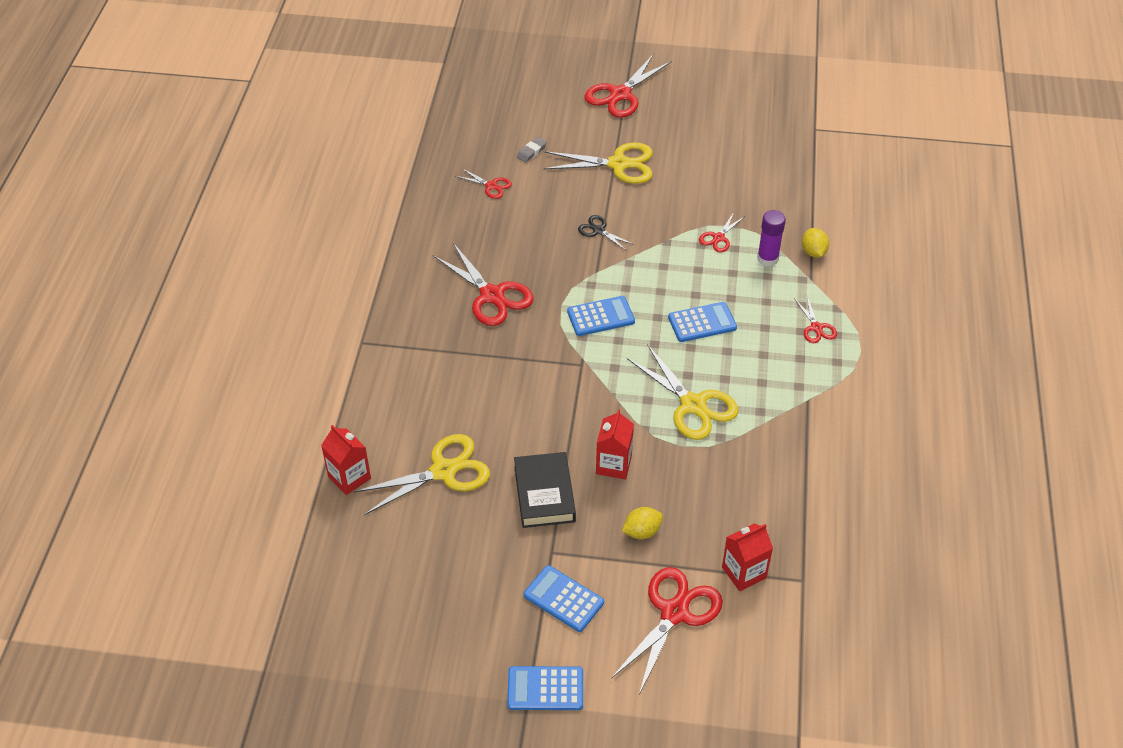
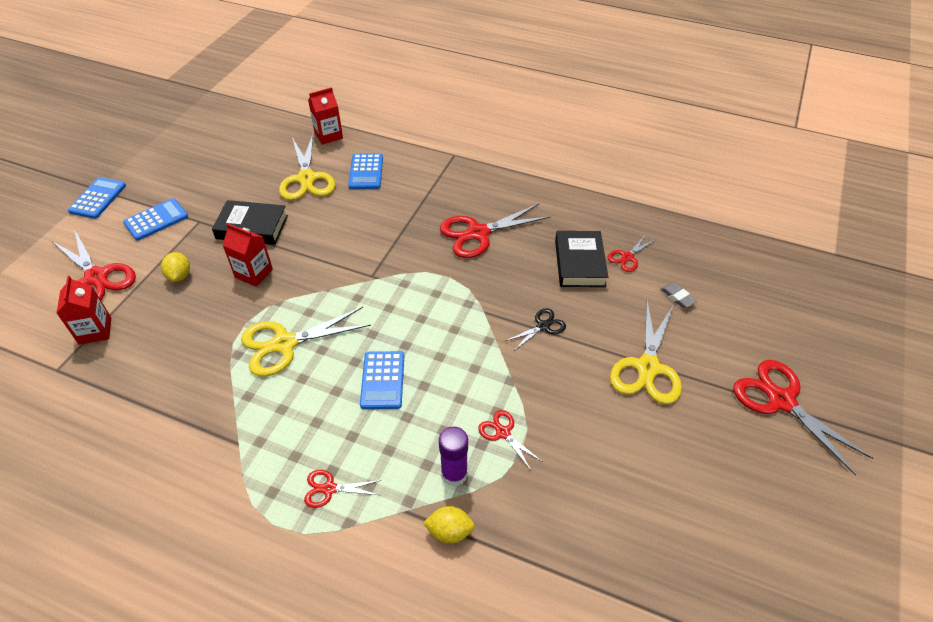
camera: 105 degrees right, 0 degrees up
(510, 216) = (579, 263): none -> black book
(600, 317) = (423, 301): blue calculator -> blue calculator (366, 172)

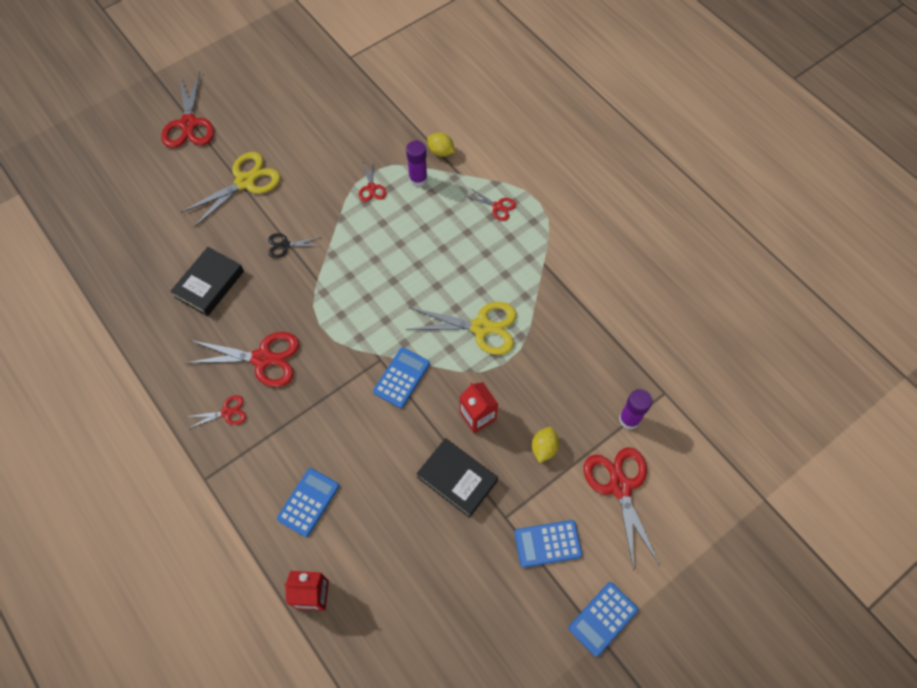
camera: 150 degrees left, 15 degrees up
(95, 331) = (629, 419): red carton -> purple glue stick
(307, 179) = (373, 526): yellow scissors -> none
(382, 380) = (425, 261): blue calculator -> blue calculator (401, 378)
(627, 257) = (168, 270): red scissors -> red scissors (227, 412)
(677, 297) = (170, 219): grey eraser -> none

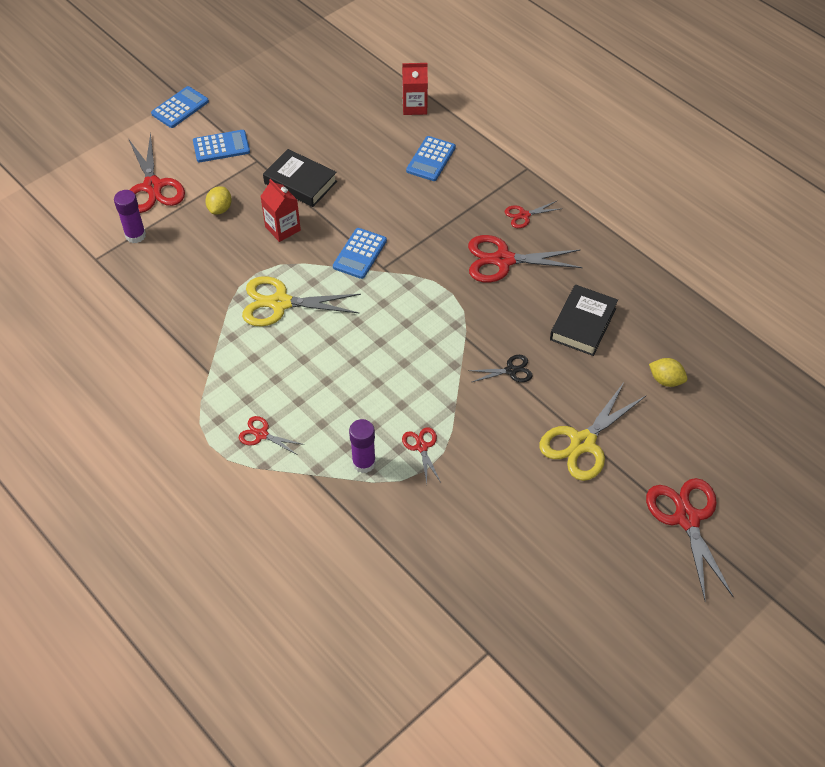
camera: 175 degrees right, 10 degrees down
(441, 152) = (337, 503): yellow lemon -> yellow lemon (665, 380)

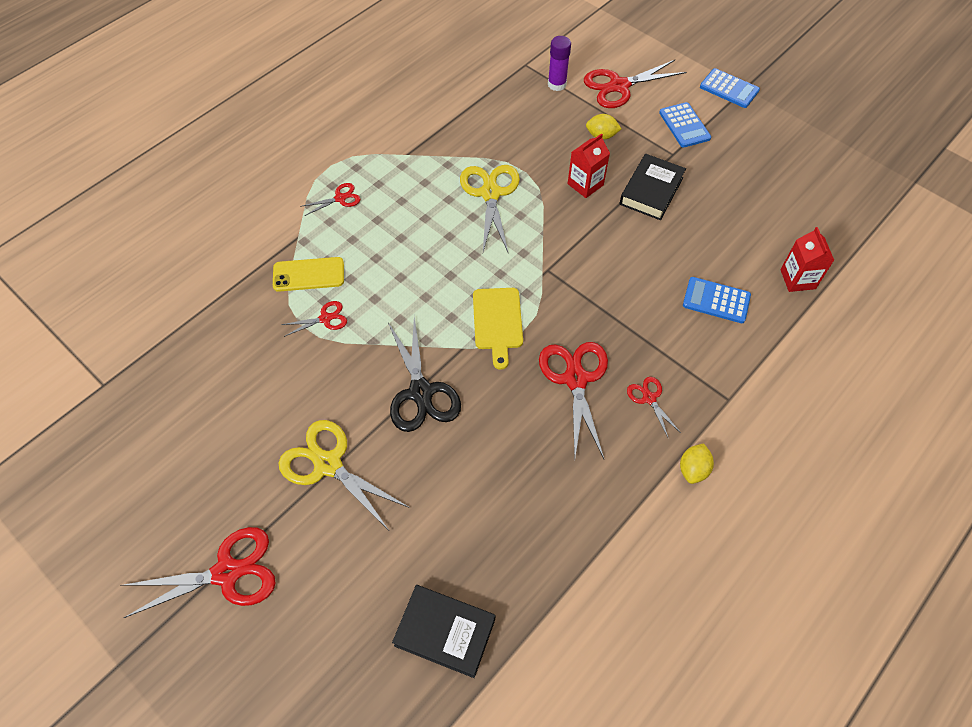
camera: 85 degrees right, 5 degrees up
(261, 435) = (340, 198): red scissors -> red scissors turned 45 degrees clockwise
(359, 254) = (563, 248): blue calculator -> none
(364, 463) = (308, 274): purple glue stick -> yellow phone
(439, 309) = (497, 322): none -> yellow cutting board
(511, 370) = (421, 392): black scissors -> black scissors, size x1.94
(583, 324) = (491, 464): black book -> black book (445, 632)
(665, 380) = (415, 556): yellow lemon -> yellow lemon (693, 469)

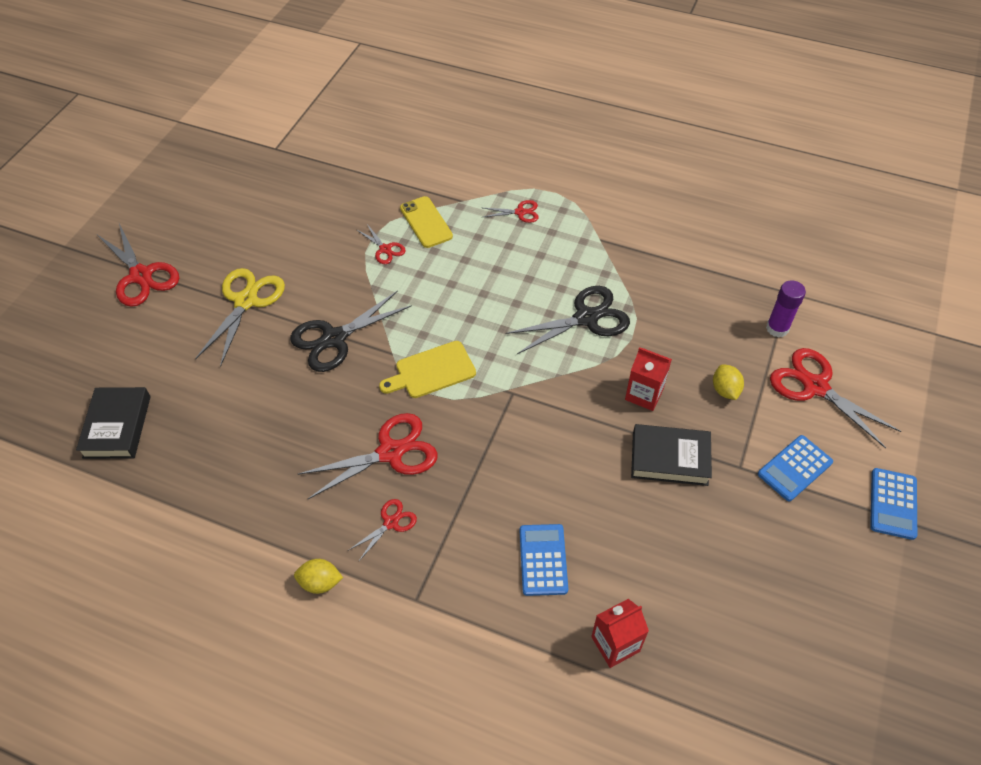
camera: 70 degrees right, 5 degrees down
(340, 198) = (520, 212): red scissors -> red scissors turned 45 degrees counterclockwise
(490, 193) = (586, 318): yellow scissors -> black scissors

